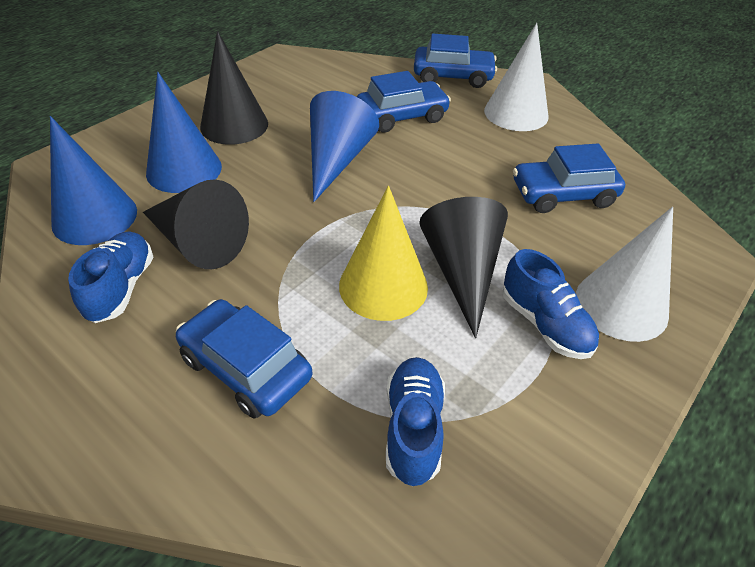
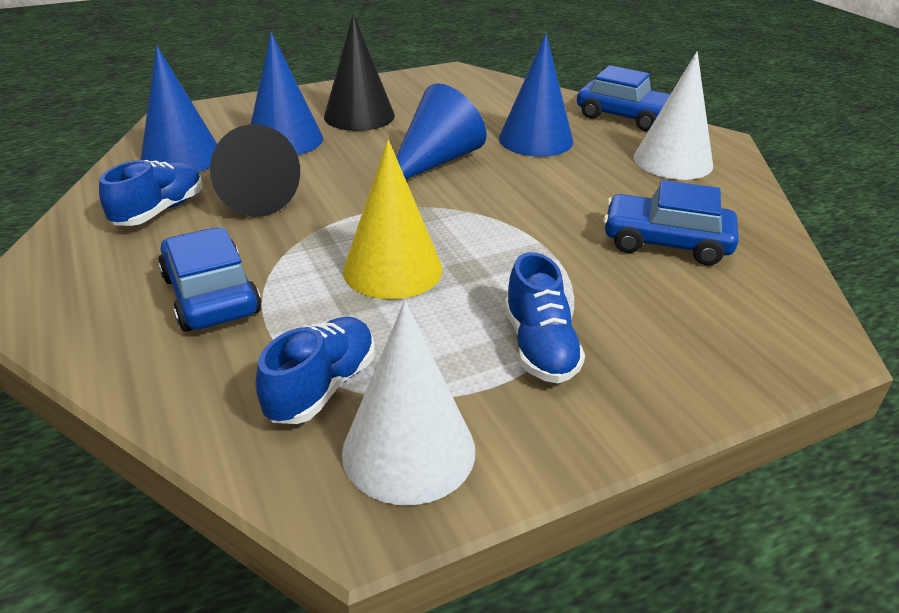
camera: 25 degrees right, 10 degrees down
(402, 116) = (536, 140): blue car -> blue cone
(462, 271) = (486, 279): black cone -> none
(621, 305) = (649, 356): white cone -> white cone (408, 450)

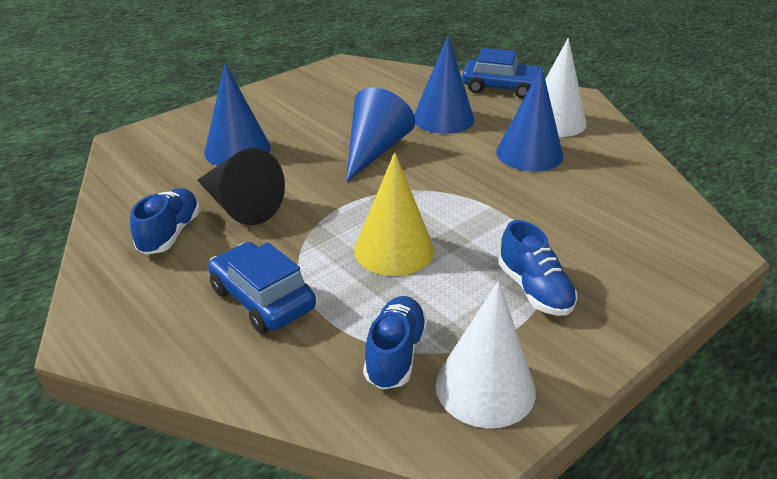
camera: 15 degrees left, 0 degrees up
(181, 157) = (156, 181): blue cone -> blue cone (529, 153)
(359, 116) = (288, 118): black cone -> none
(666, 242) = (582, 191): blue car -> none

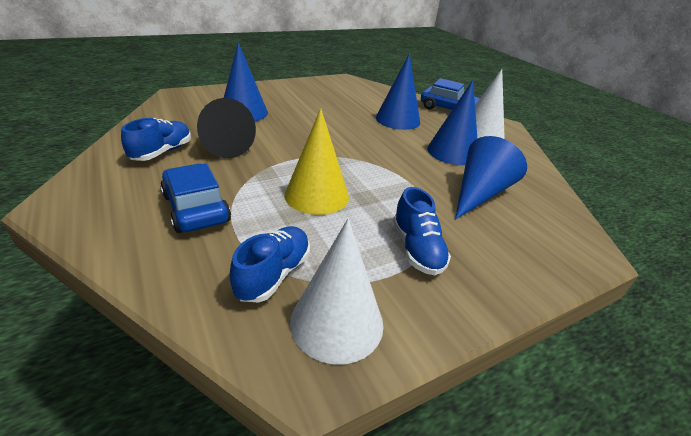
camera: 10 degrees right, 0 degrees up
(374, 150) = (338, 129): blue cone -> blue cone (479, 193)

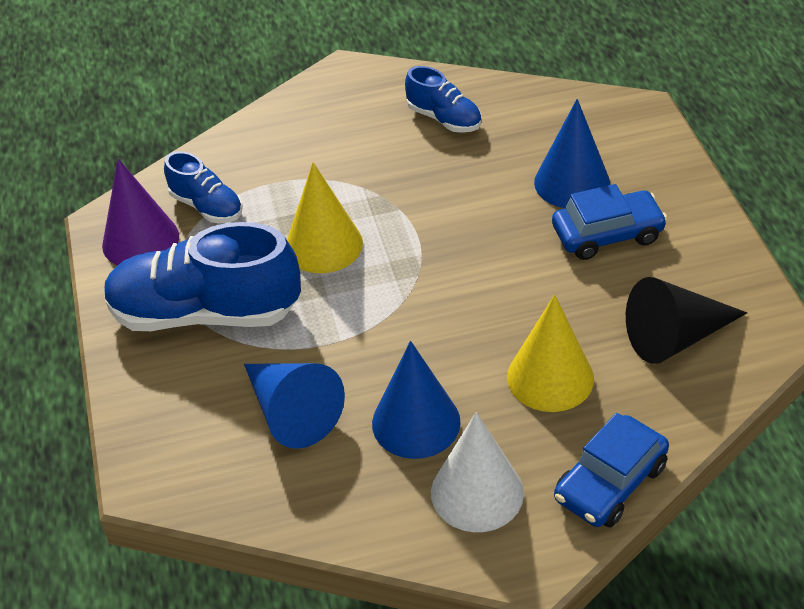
camera: 110 degrees right, 10 degrees up
(196, 208) = (319, 154): blue car -> blue car (607, 234)
(222, 144) = (461, 165): black cone -> black cone (675, 337)
(337, 322) = (140, 240): white cone -> purple cone
(397, 119) = (550, 377): blue cone -> yellow cone
(417, 249) = (205, 313): blue shoe -> blue shoe, size x1.93

